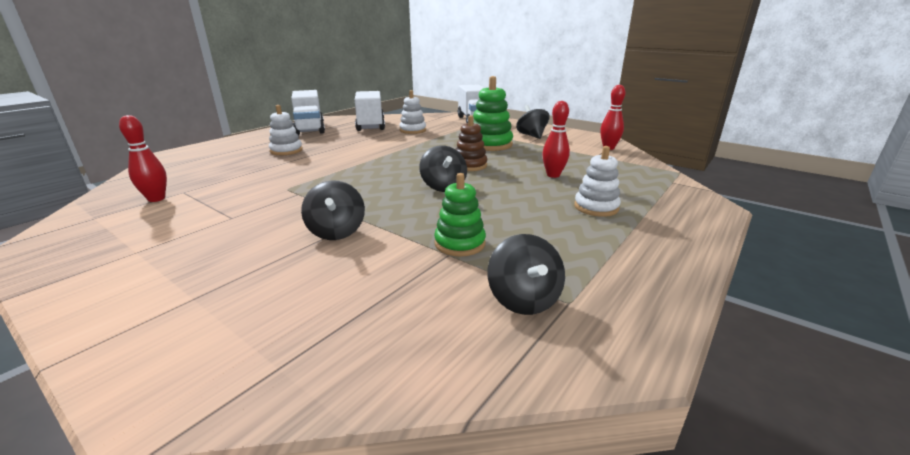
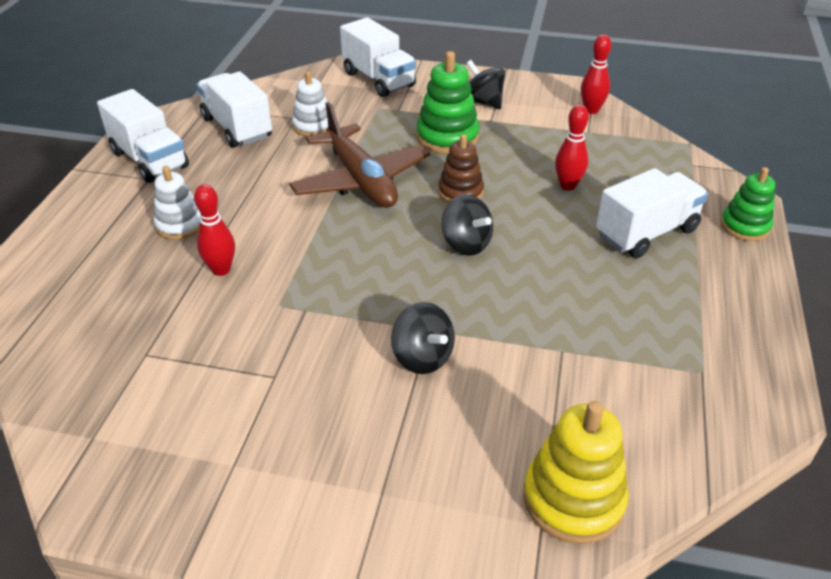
camera: 25 degrees left, 15 degrees up
(156, 199) = (128, 378): red bowling pin -> red bowling pin (221, 270)
(331, 358) = (573, 499): none -> yellow stacking toy
(411, 151) = (360, 180): none -> brown plane
(460, 243) = (560, 332): green stacking toy -> green stacking toy (745, 226)
(523, 300) = (667, 382): black spinning top -> none
(596, 207) = (646, 233): white stacking toy -> white truck

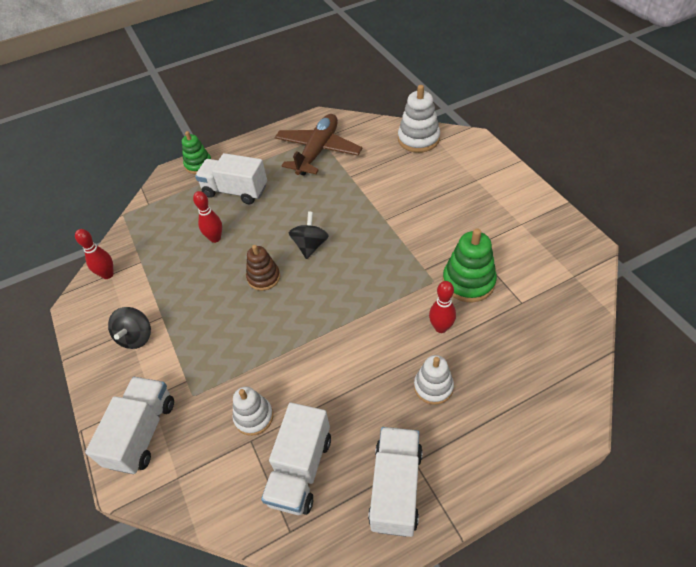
camera: 125 degrees left, 10 degrees up
(360, 180) = (296, 332): brown plane -> brown plane (318, 151)
(422, 357) = (403, 211): black spinning top -> none
(447, 137) = (204, 325): green stacking toy -> green stacking toy (468, 282)
(573, 499) = (418, 139): yellow stacking toy -> white stacking toy

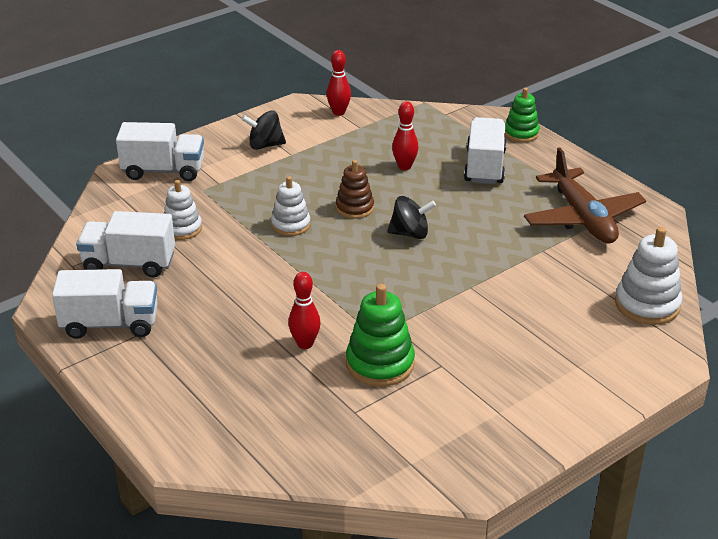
camera: 75 degrees right, 15 degrees down
(318, 151) = (582, 218): brown plane -> brown plane turned 60 degrees clockwise
(433, 387) = (224, 342): white stacking toy -> white stacking toy (291, 225)

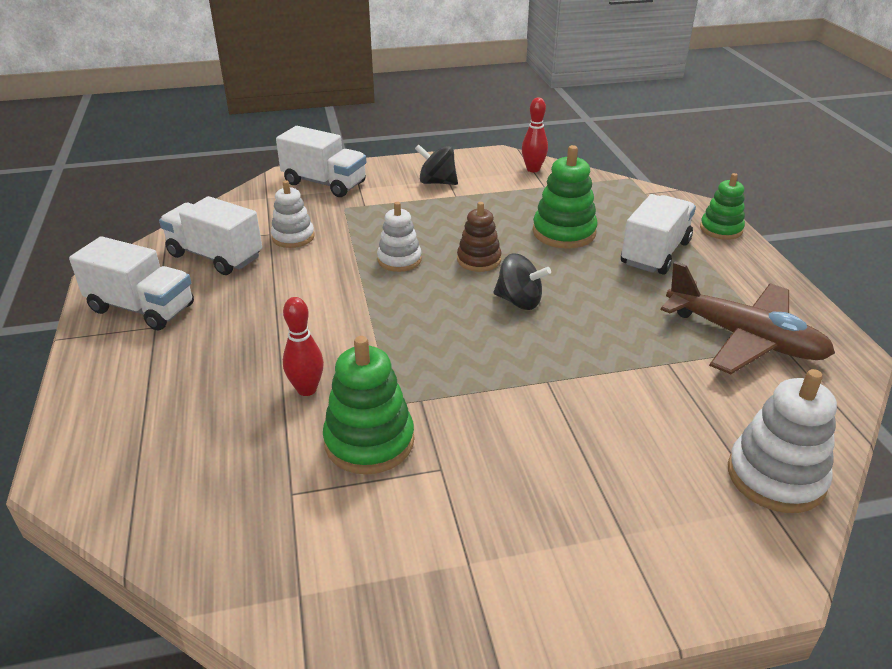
camera: 25 degrees right, 0 degrees up
(404, 166) = (564, 232): red bowling pin -> green stacking toy
(582, 218) = (744, 338): brown plane -> brown plane turned 60 degrees counterclockwise

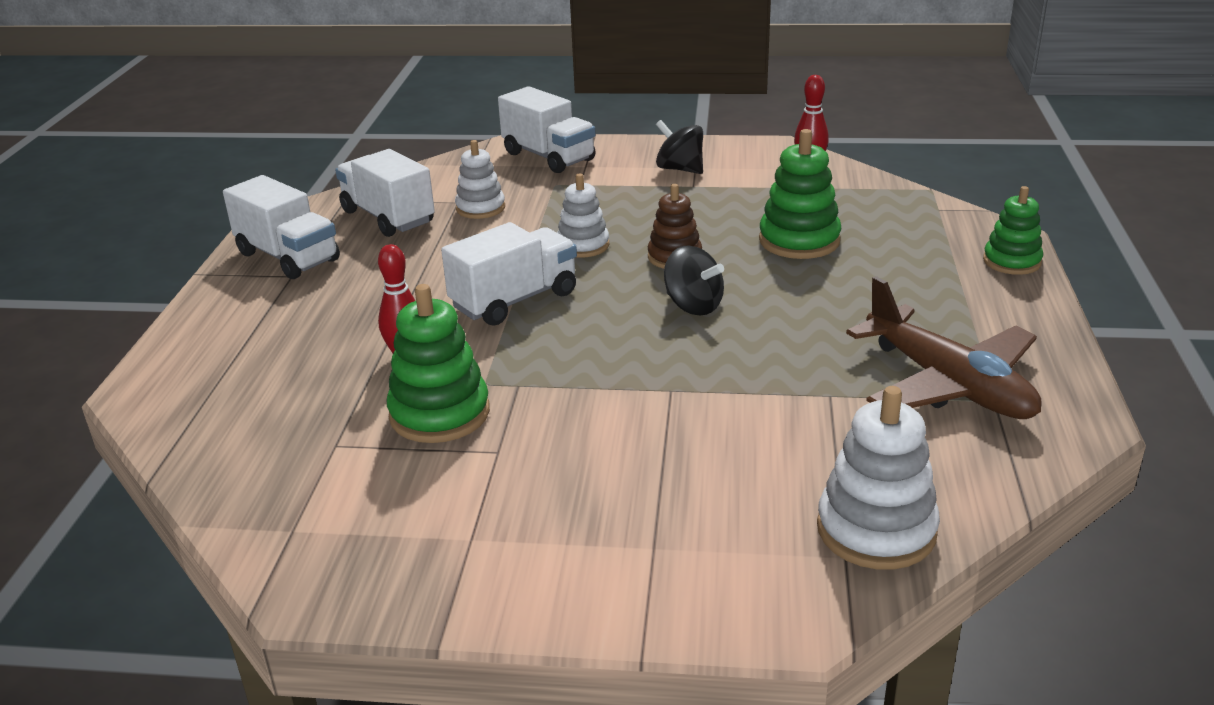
camera: 20 degrees right, 5 degrees down
(655, 253) = (901, 277): white truck -> white truck (514, 300)

